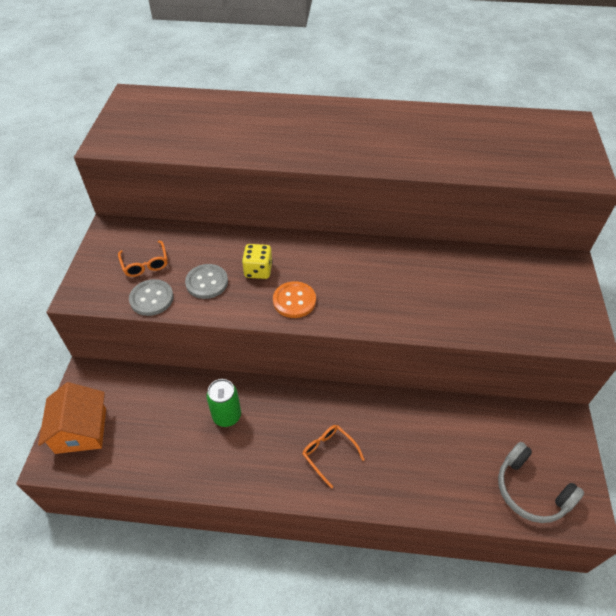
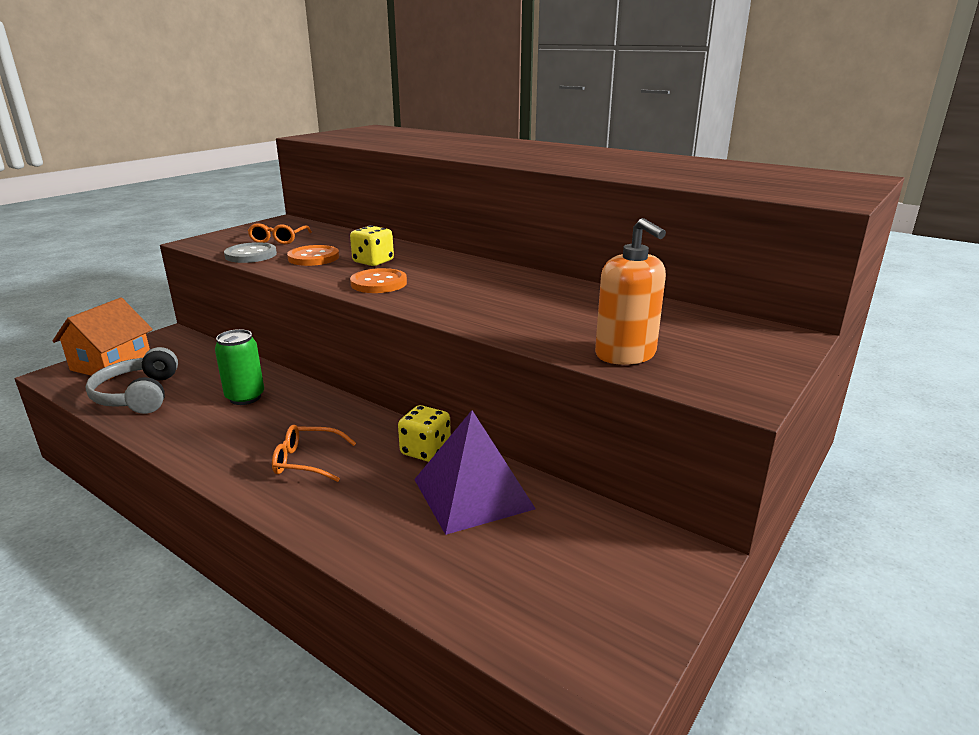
camera: 30 degrees right, 25 degrees down
(207, 282) = (313, 258): grey button -> orange button
(328, 453) = (306, 461): orange glasses -> orange glasses turned 75 degrees counterclockwise
(387, 408) = (425, 451): none -> yellow dice
(441, 430) = (473, 493): none -> purple pyramid
(510, 323) = (625, 354): none -> orange soap dispenser
(531, 490) = (537, 607): grey headphones -> grey headphones (138, 395)

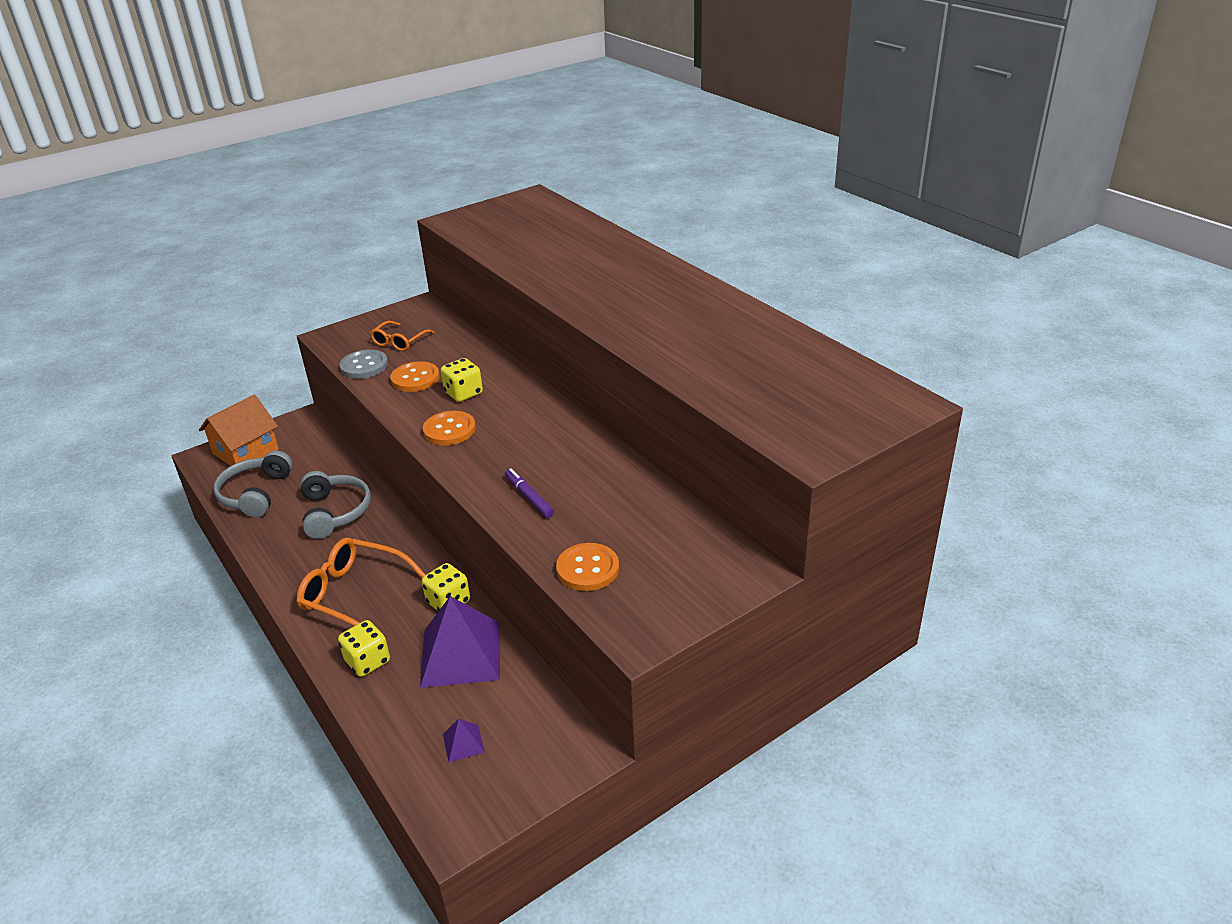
camera: 20 degrees right, 10 degrees up
(245, 397) = (335, 512): green can -> grey headphones
(306, 461) = (353, 593): orange glasses -> orange glasses, size x1.67
(362, 521) = (367, 661): none -> yellow dice
(508, 315) = (529, 497): none -> purple marker
(540, 580) = (463, 743): none -> purple pyramid
(625, 354) = (587, 569): orange soap dispenser -> orange button

